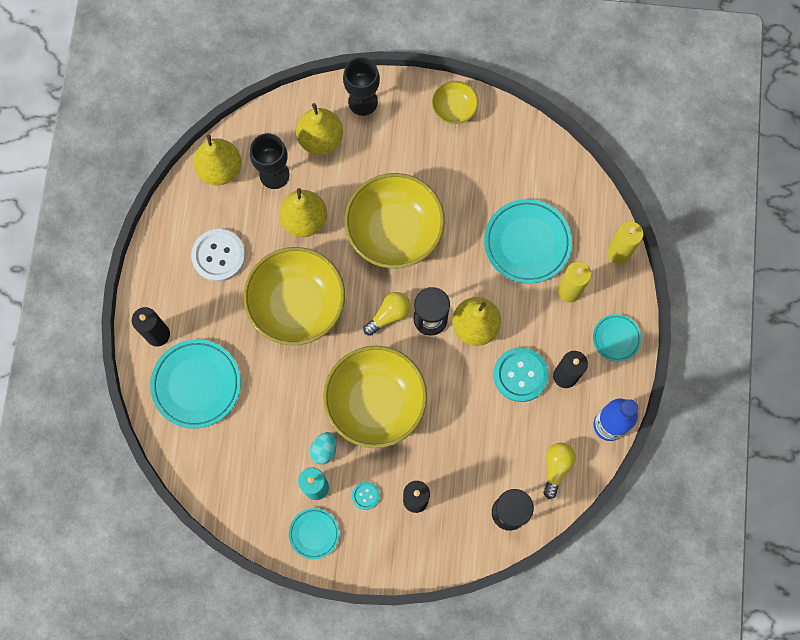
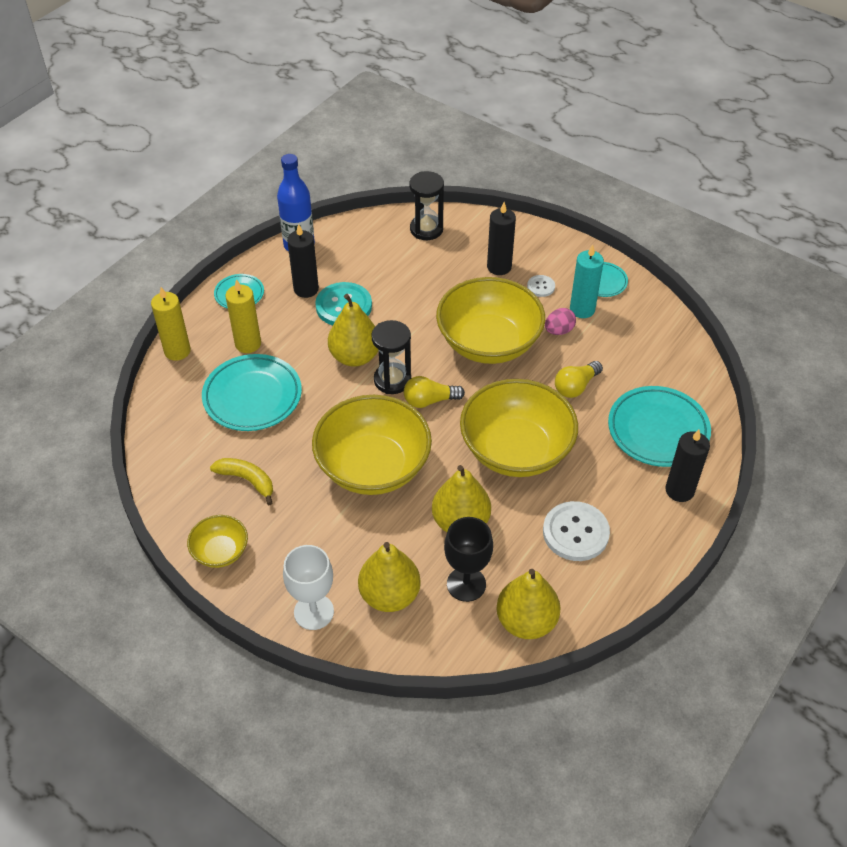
camera: 150 degrees left, 25 degrees down
(324, 450) = (559, 330): turquoise egg -> pink egg
(363, 101) = (314, 612): black goblet -> white goblet
(365, 495) = (541, 286): turquoise button -> white button
(477, 170) = (247, 480): none -> yellow banana
(556, 468) = (365, 238): yellow light bulb -> yellow light bulb (575, 386)

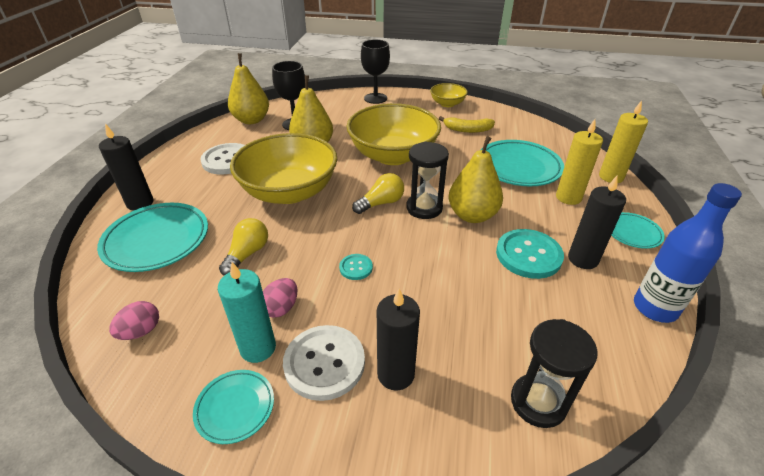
camera: 155 degrees right, 10 degrees down
(314, 612) = (375, 98): white goblet -> black goblet
(389, 595) = (338, 111): yellow pear -> none
(488, 343) = (356, 268): yellow bowl -> turquoise button
(541, 286) = (324, 363): white button -> white button, size x1.99
(664, 347) = (141, 331): none -> pink egg

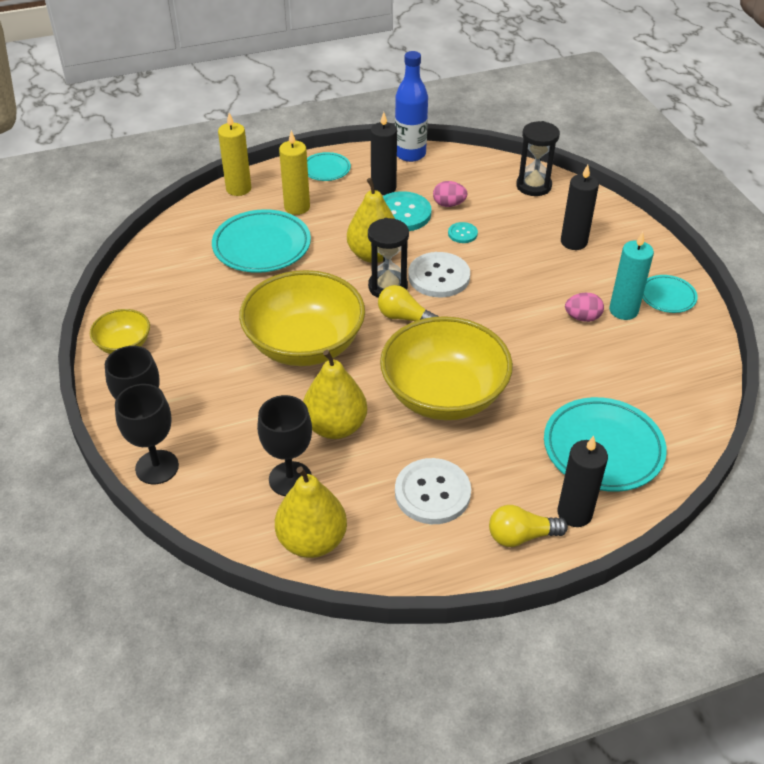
camera: 120 degrees left, 5 degrees up
(141, 331) = (680, 380): pink egg -> pink egg (449, 204)
(247, 254) = (554, 371): yellow light bulb -> yellow light bulb (521, 536)
(324, 363) = (599, 274): white button -> white button (439, 276)
(346, 96) = (157, 467): none -> black goblet
(356, 268) = (504, 297): turquoise button -> turquoise button (462, 233)
(467, 130) = (196, 304): yellow banana -> none

